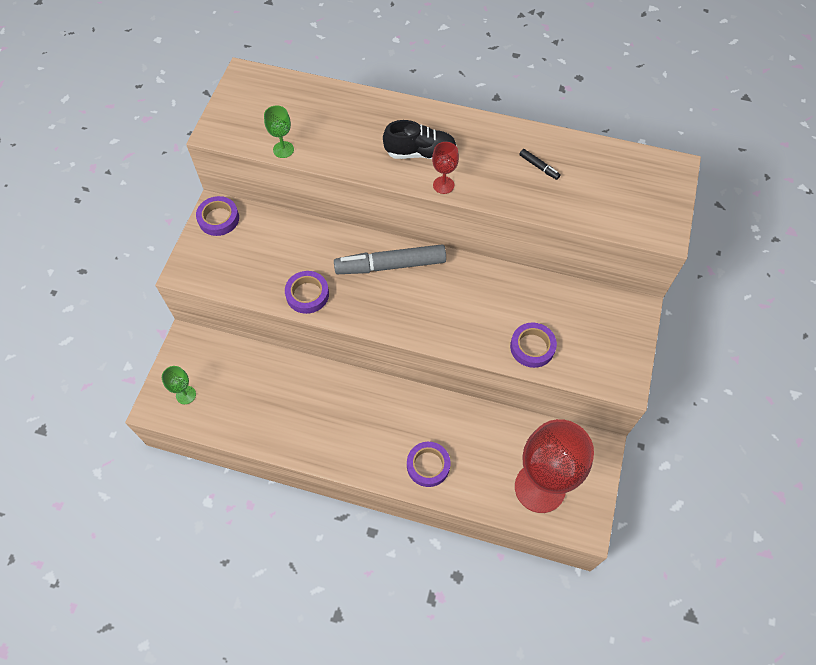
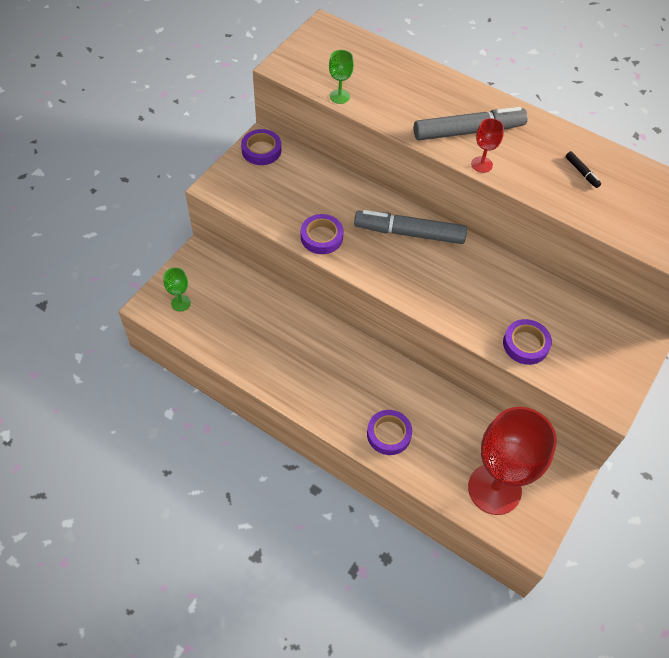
camera: 15 degrees right, 5 degrees down
(420, 153) = (468, 131): black shoe -> grey marker

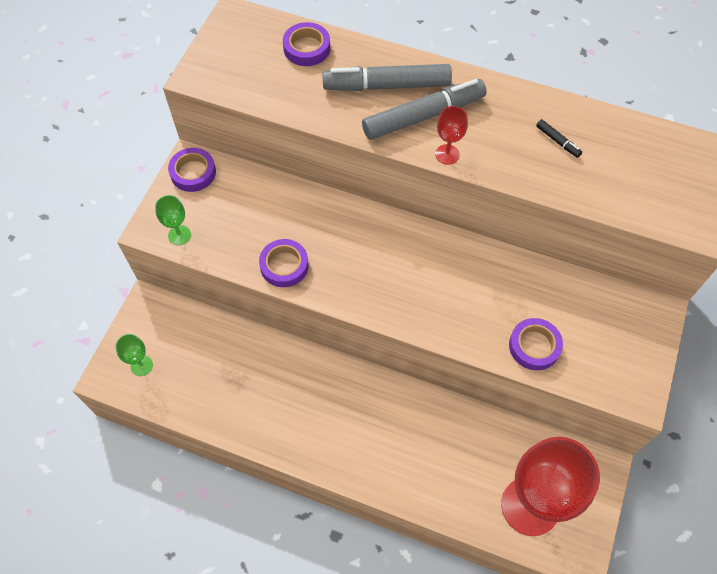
camera: 10 degrees left, 5 degrees up
(339, 96) = (270, 101): green goblet -> green goblet (179, 235)
(388, 434) = (405, 469): purple tape -> purple tape (307, 48)
(409, 233) = (380, 239): grey marker -> grey marker (387, 85)

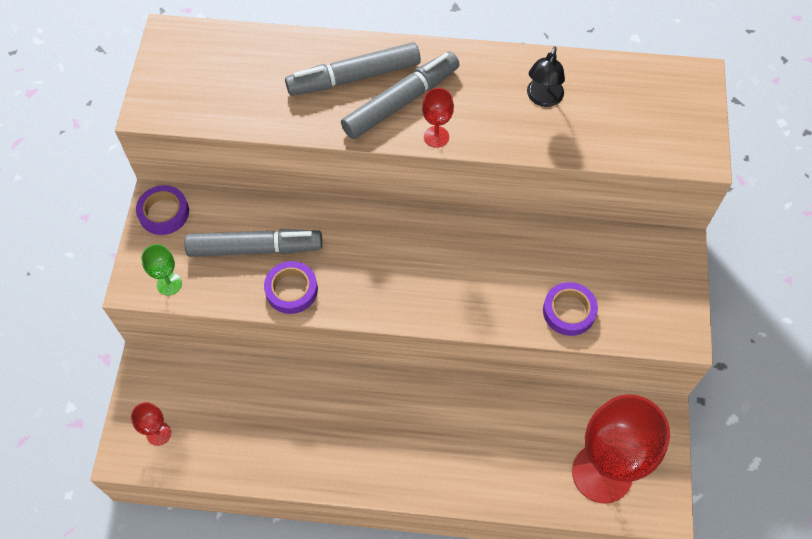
camera: 15 degrees left, 0 degrees up
(141, 365) = (159, 433): green goblet -> red goblet
(263, 221) = (255, 248): none -> grey marker
(307, 48) = (258, 54): purple tape -> none
(557, 141) = (543, 99): black marker -> black lamp

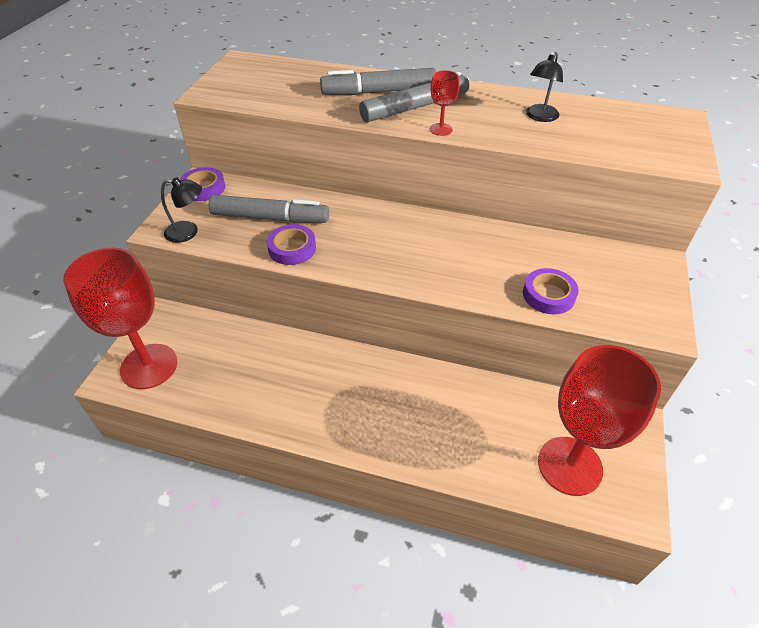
camera: 10 degrees right, 15 degrees down
(159, 433) = (149, 366): red goblet -> red goblet, size x2.42
(169, 284) = (188, 232): green goblet -> black lamp

